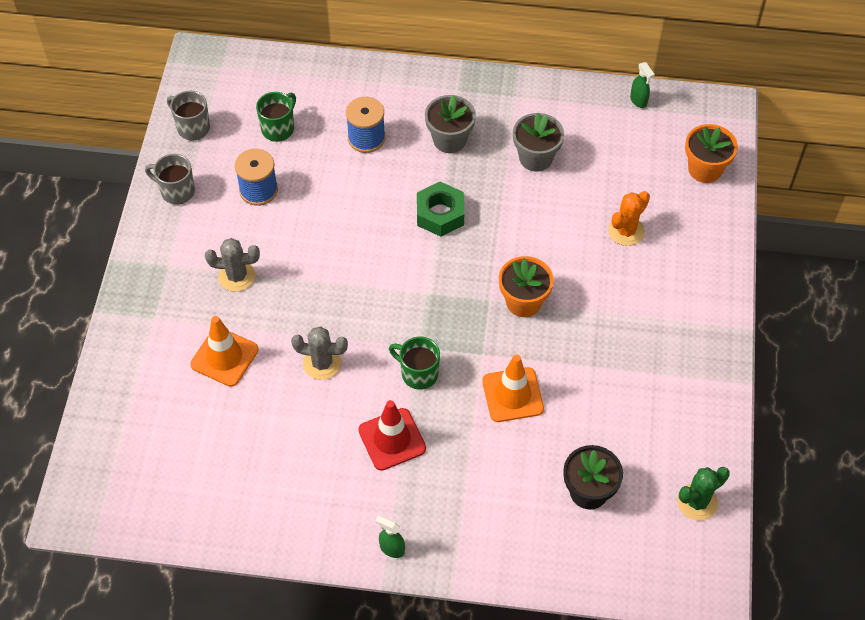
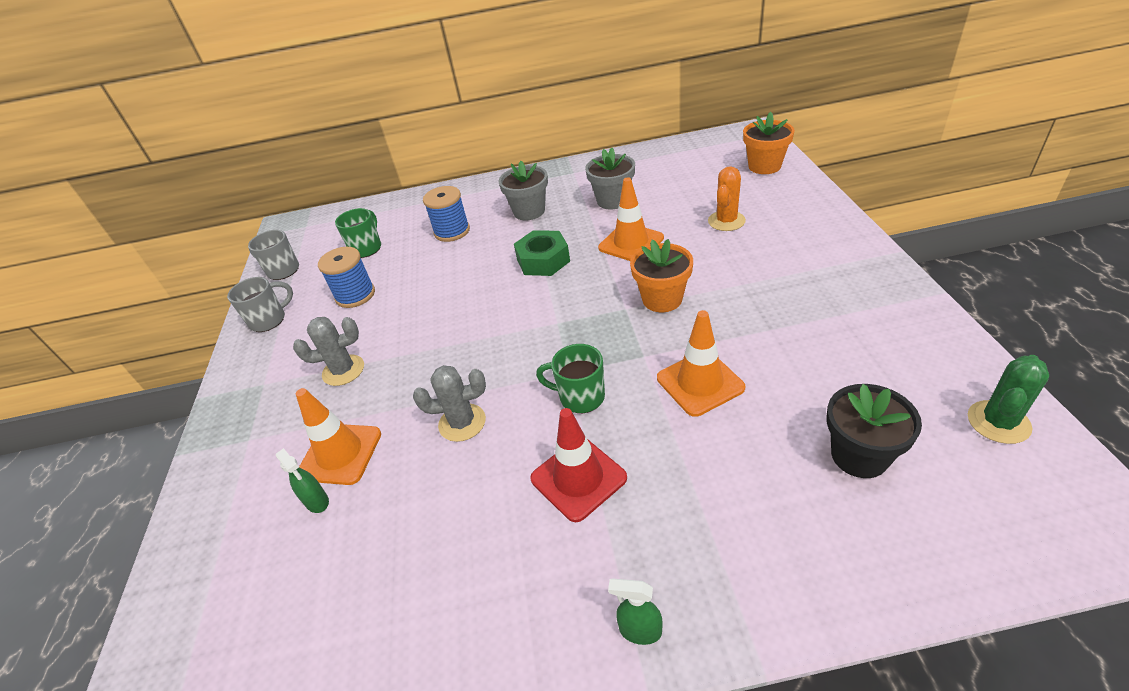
camera: 10 degrees left, 15 degrees down
(176, 191) = (269, 320): grey mug -> grey mug turned 135 degrees clockwise
(527, 224) = (631, 243): none -> orange traffic cone
(638, 101) = (678, 147): green spray bottle -> green spray bottle (317, 502)

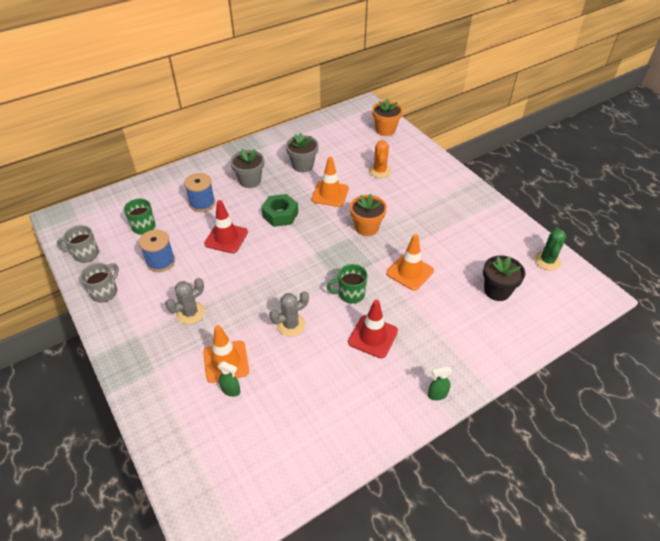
camera: 30 degrees left, 5 degrees up
(453, 279) = (226, 238): none -> red traffic cone

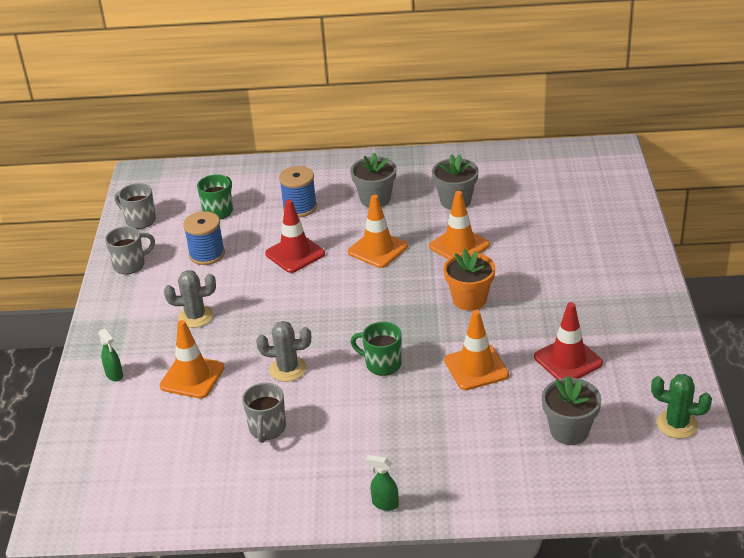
camera: 35 degrees right, 10 degrees down
(231, 390) = (175, 406): green spray bottle -> green spray bottle (114, 375)
(280, 215) = (377, 249): green nut -> orange traffic cone
(313, 377) = (267, 429): none -> grey mug
(373, 336) = (367, 417): red traffic cone -> red traffic cone (568, 360)
(380, 171) = (550, 239): orange cactus -> none
(385, 130) = (608, 189): orange flower pot -> none
(497, 291) = (569, 431): black flower pot -> grey flower pot
(547, 261) = (677, 424): green cactus -> green cactus turned 60 degrees clockwise

